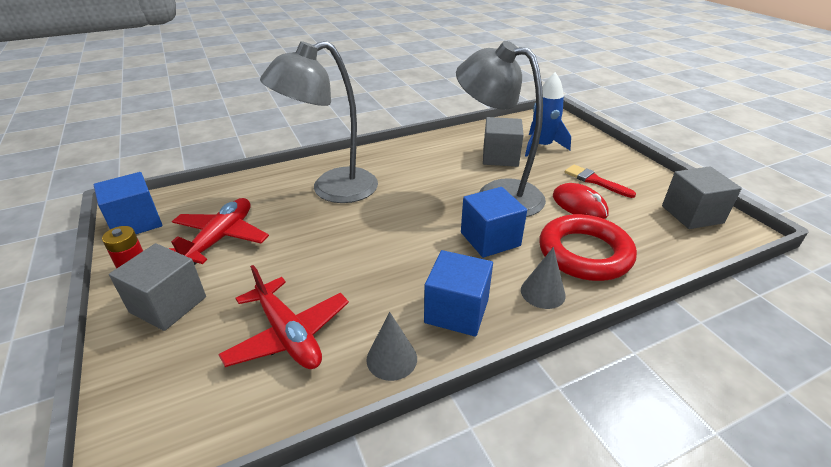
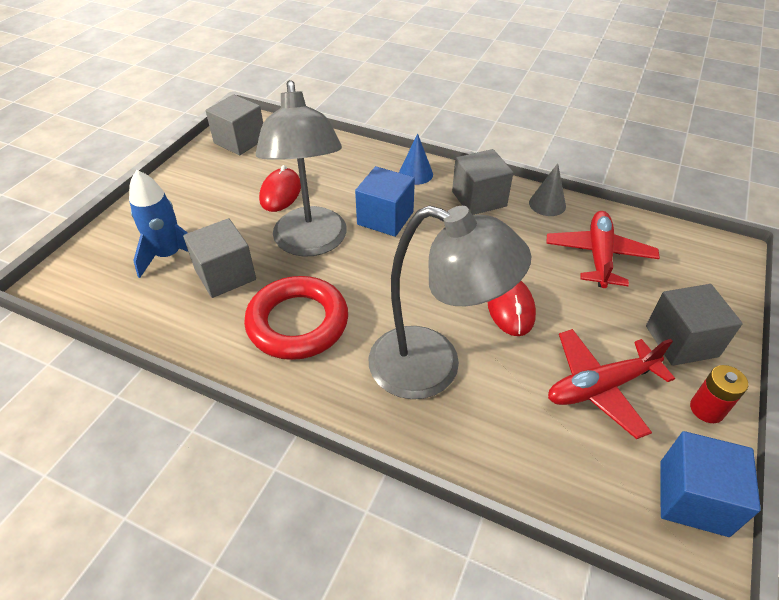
camera: 130 degrees left, 10 degrees up
(322, 243) = (510, 308): none -> red mouse
(456, 311) = (479, 199): blue cube -> grey cube
(542, 292) = (415, 174): grey cone -> blue cone
(584, 253) = (350, 171): red ring -> red ring (297, 323)
(595, 181) = (224, 197): red brush -> none

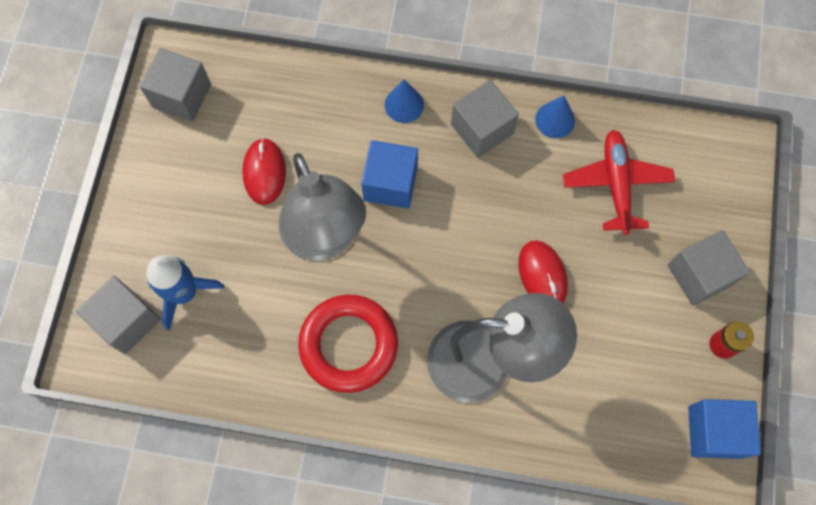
camera: 15 degrees left, 25 degrees up
(225, 274) = (254, 304): grey cube -> grey cube (127, 321)
(547, 204) = (555, 120): grey cone -> blue cone
(600, 387) = (634, 345): red plane -> none

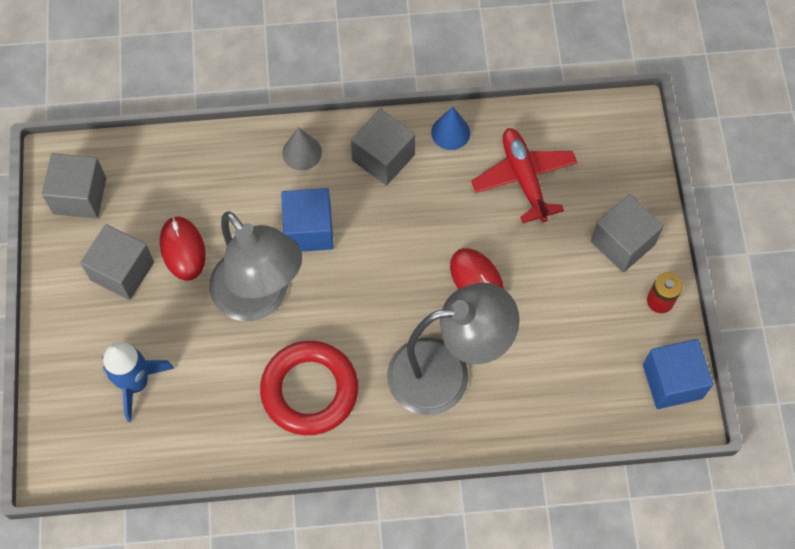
camera: 15 degrees left, 5 degrees down
(127, 321) = (86, 423): grey cube -> grey cube (122, 271)
(404, 104) = (302, 152): blue cone -> grey cone

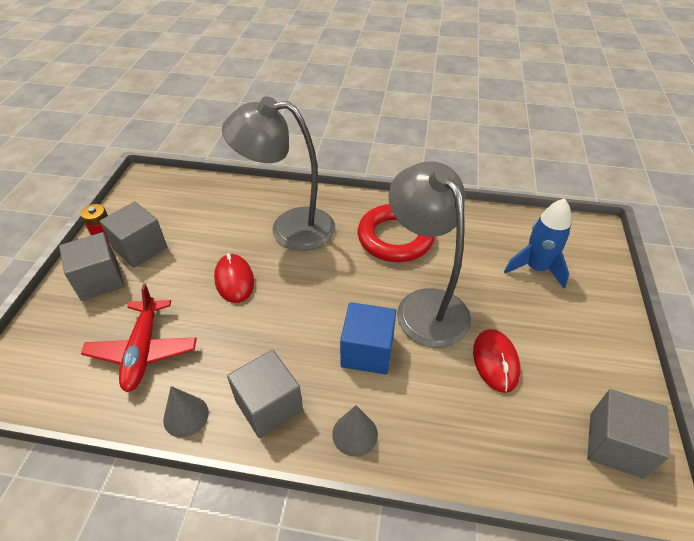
camera: 165 degrees left, 20 degrees down
(122, 271) = (556, 355): grey cube -> grey cube (140, 248)
(450, 132) = (186, 416): blue cone -> grey cone
(672, 381) = (137, 195): blue cube -> none

